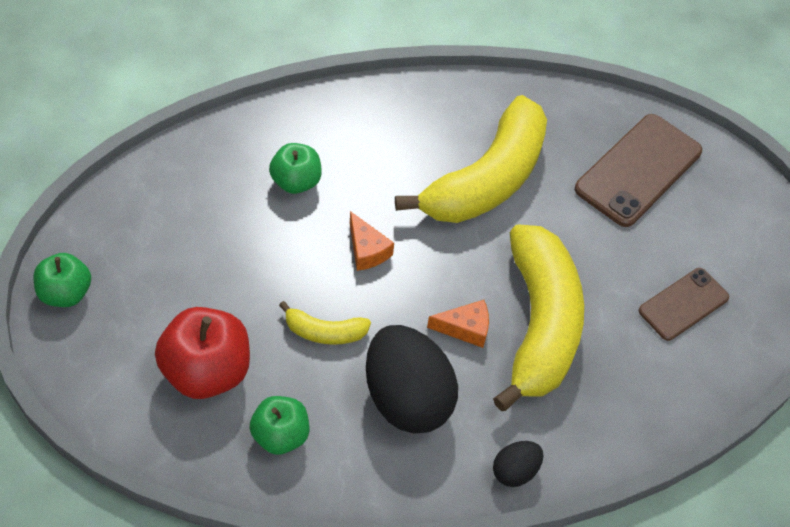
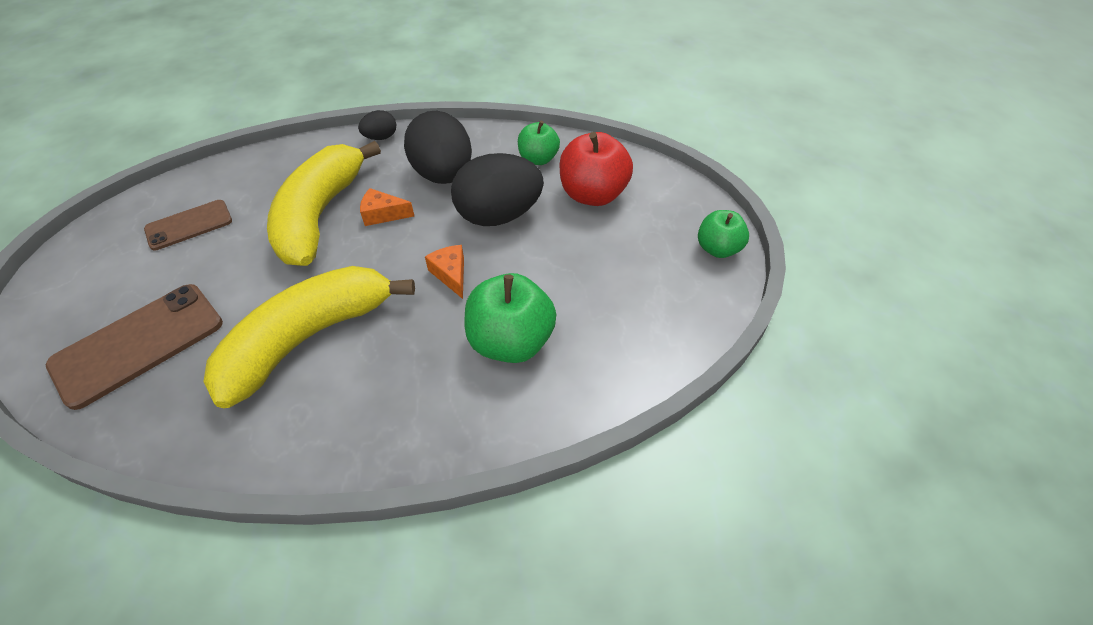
camera: 170 degrees left, 5 degrees down
(296, 181) = (511, 341): green apple -> green apple, size x1.61
(324, 332) = (498, 215): yellow banana -> black egg

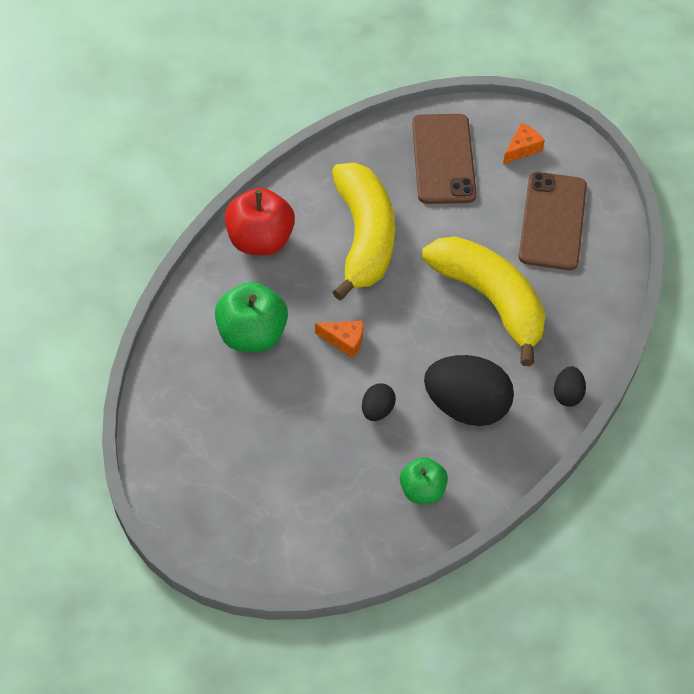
camera: 130 degrees right, 5 degrees up
(189, 225) = (552, 221): brown phone -> brown phone, size x1.63
(383, 214) = (453, 338): orange cheese -> orange cheese (522, 149)
(498, 215) = (377, 410): black egg -> black egg, size x0.47
(592, 194) = (337, 493): red apple -> red apple (260, 240)
(717, 249) = (195, 525): green apple -> none

